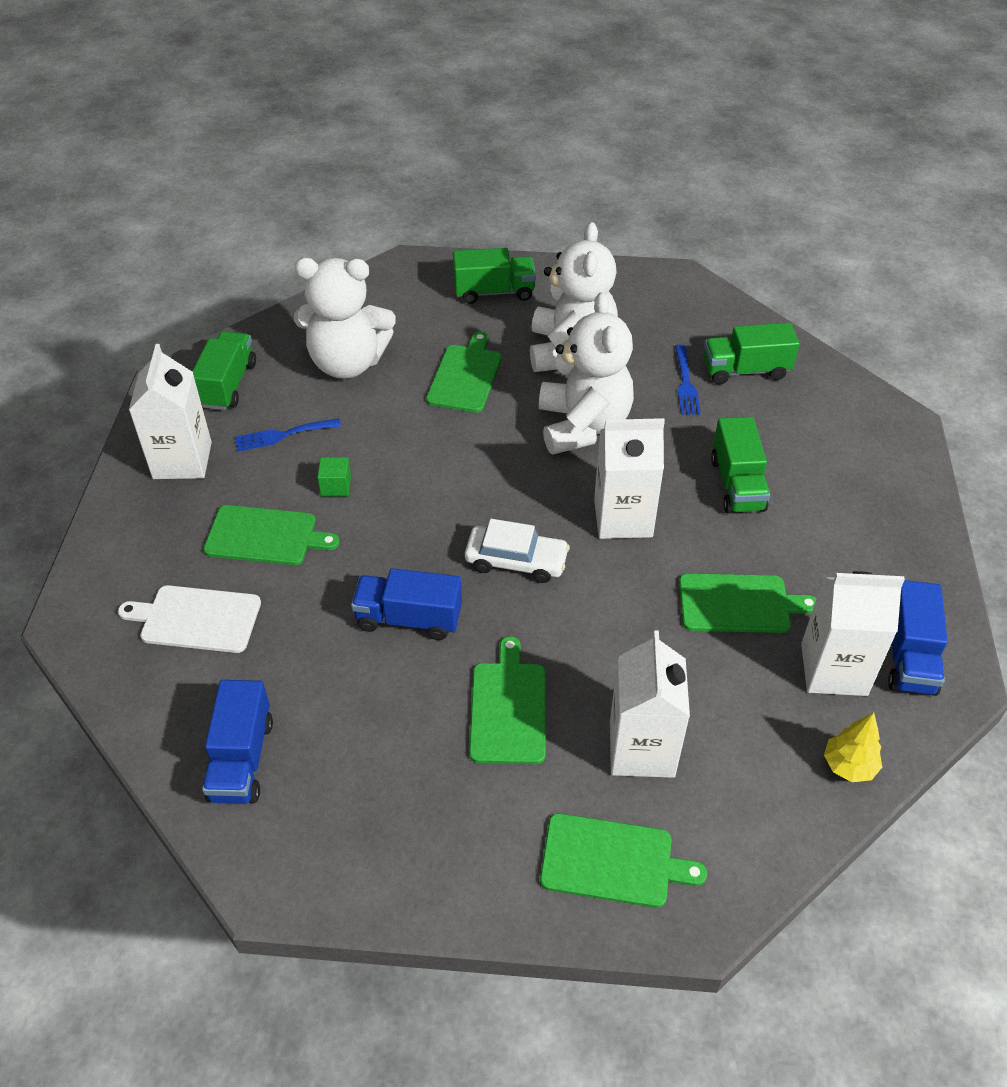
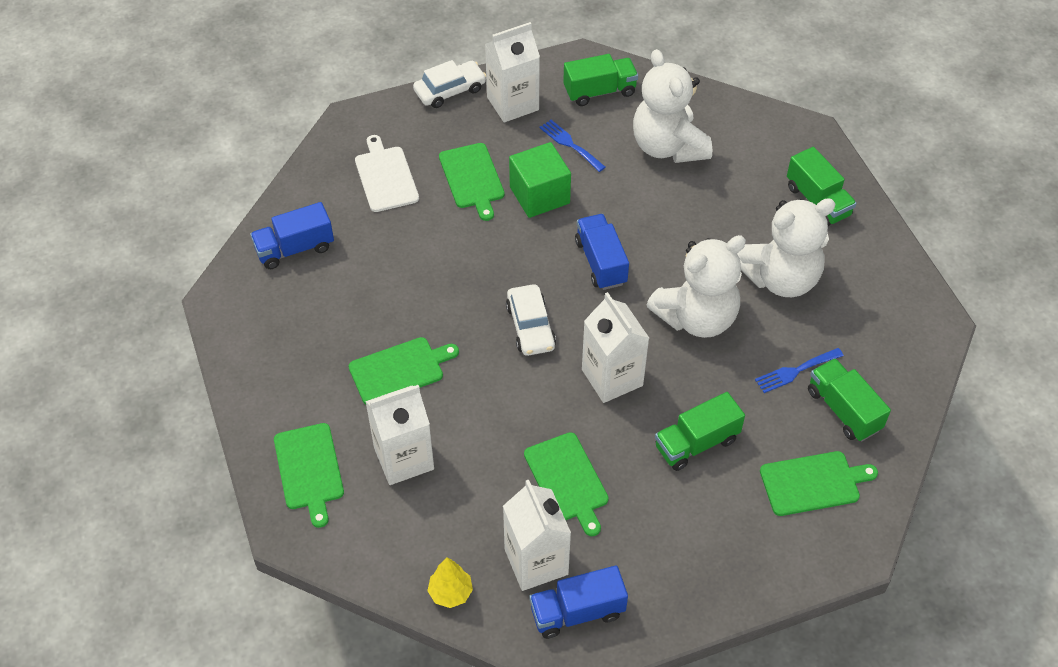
camera: 65 degrees right, 5 degrees up
(111, 508) = (450, 90): none -> white car
(336, 486) = (539, 195): green cube -> green cube, size x2.09
(409, 619) = (445, 286): blue truck -> blue truck (601, 262)
(465, 376) = (703, 222): green cutting board -> green cutting board (813, 483)

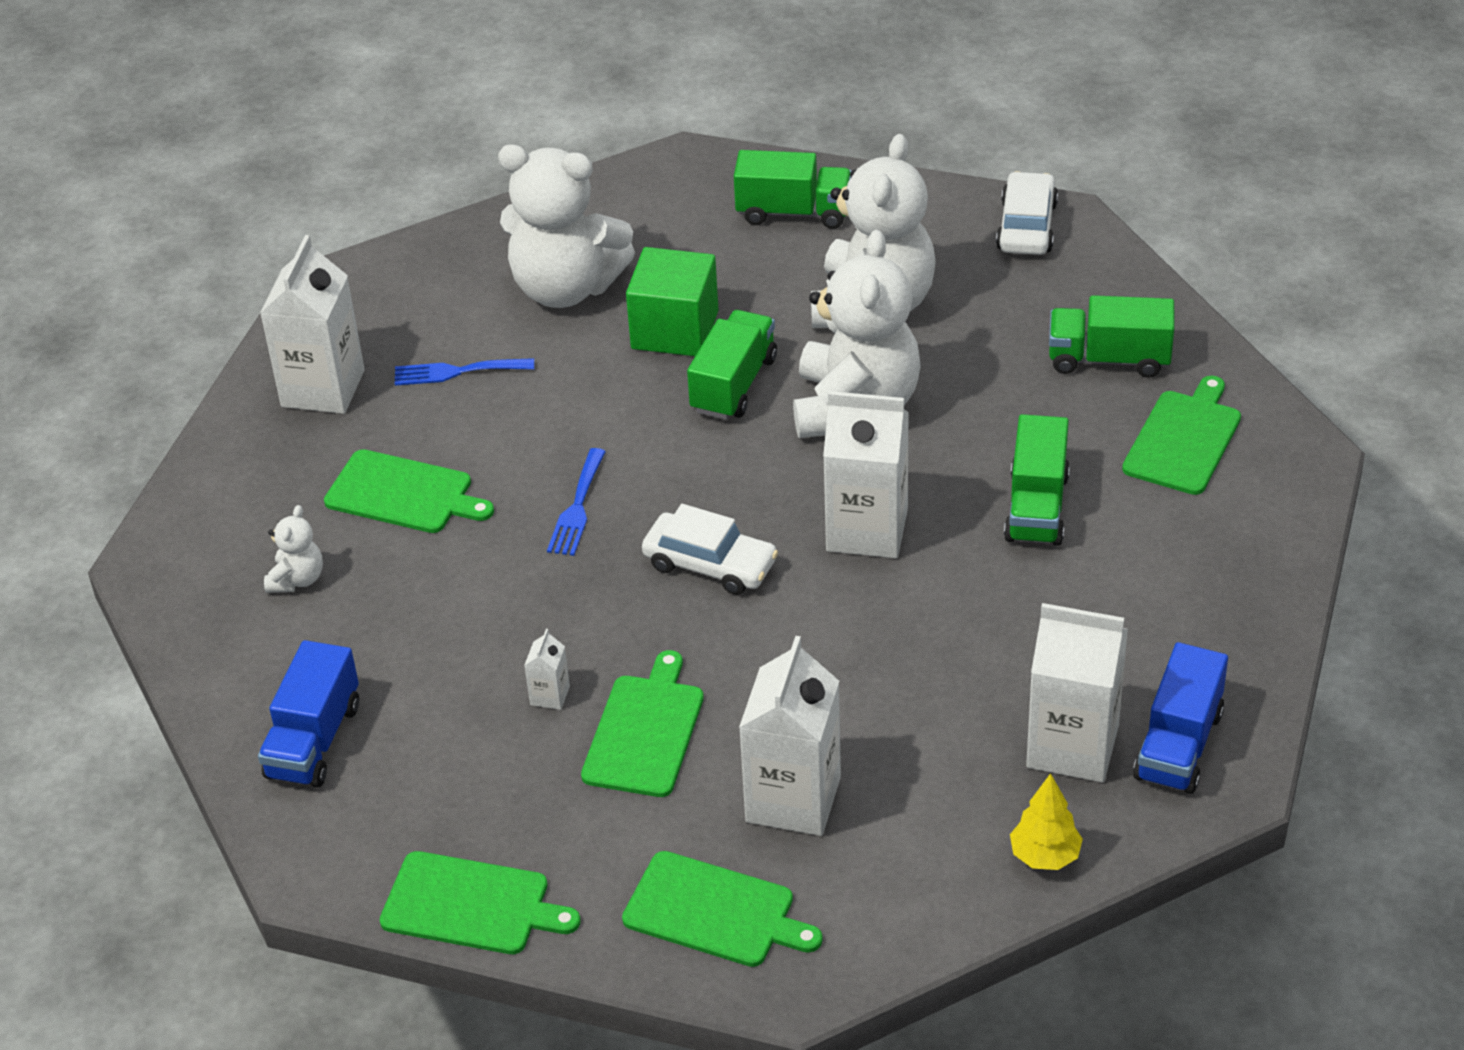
camera: 50 degrees left, 10 degrees down
(385, 177) = (297, 579): white cutting board -> white teddy bear
(392, 318) = (550, 695): none -> white carton
(450, 90) = (223, 436): white car -> white car (1027, 226)
(539, 195) = (507, 444): green cube -> green cube (675, 330)
(567, 480) = (980, 653): green cutting board -> green cutting board (471, 904)
(599, 91) = (402, 299): green truck -> green truck (733, 385)
(601, 262) = (679, 445): blue truck -> none
(795, 371) = (1017, 367): blue fork -> blue fork (577, 508)

